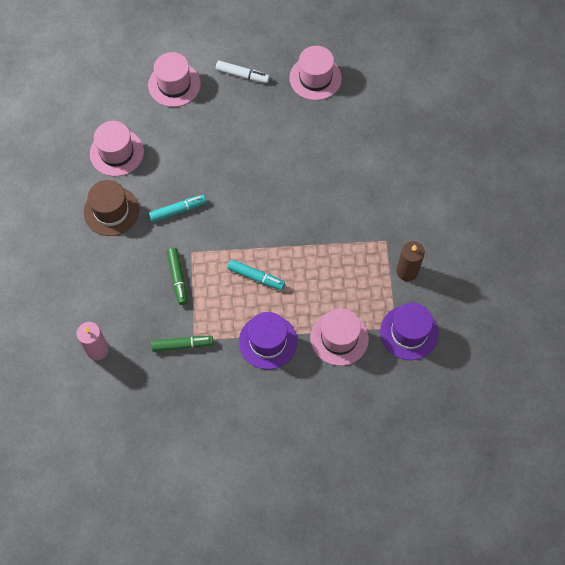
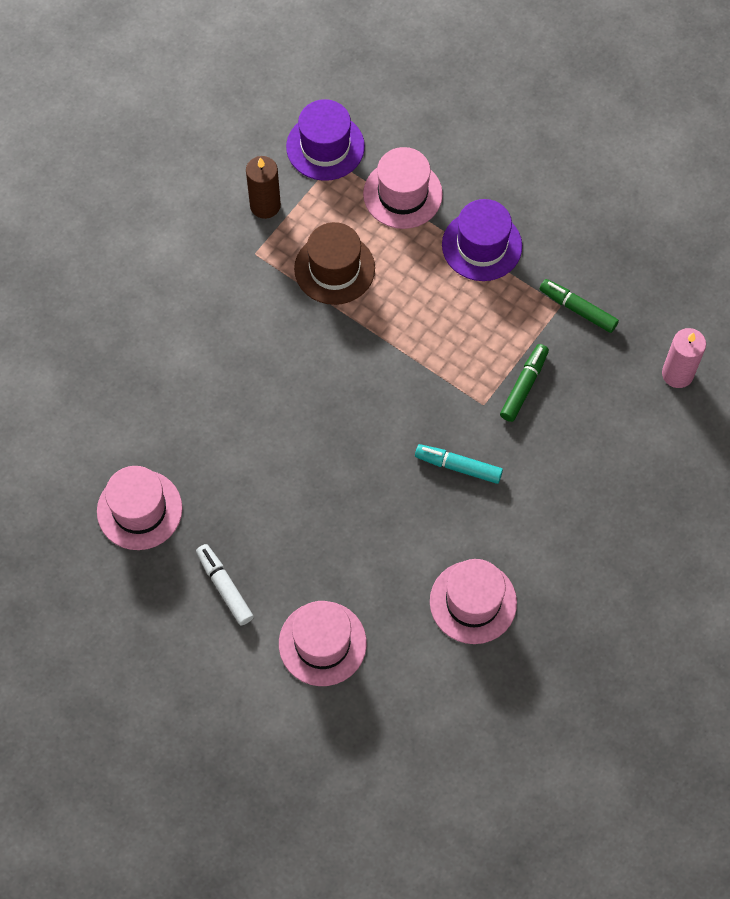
camera: 140 degrees left, 0 degrees up
(111, 211) = (539, 527): brown hat -> brown hat (334, 269)
(256, 277) = (434, 321): turquoise marker -> none

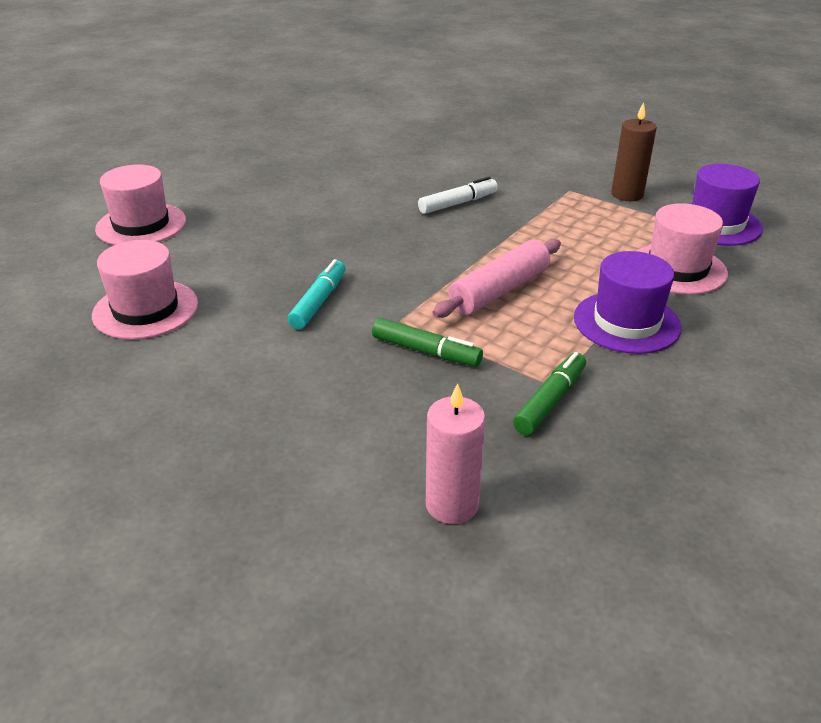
camera: 90 degrees right, 30 degrees down
(139, 510) = (303, 148): pink hat -> none
(225, 587) = (218, 181): white marker -> white marker (458, 203)
(334, 269) = (564, 229): brown hat -> none
(438, 330) = (499, 290): none -> pink rolling pin

